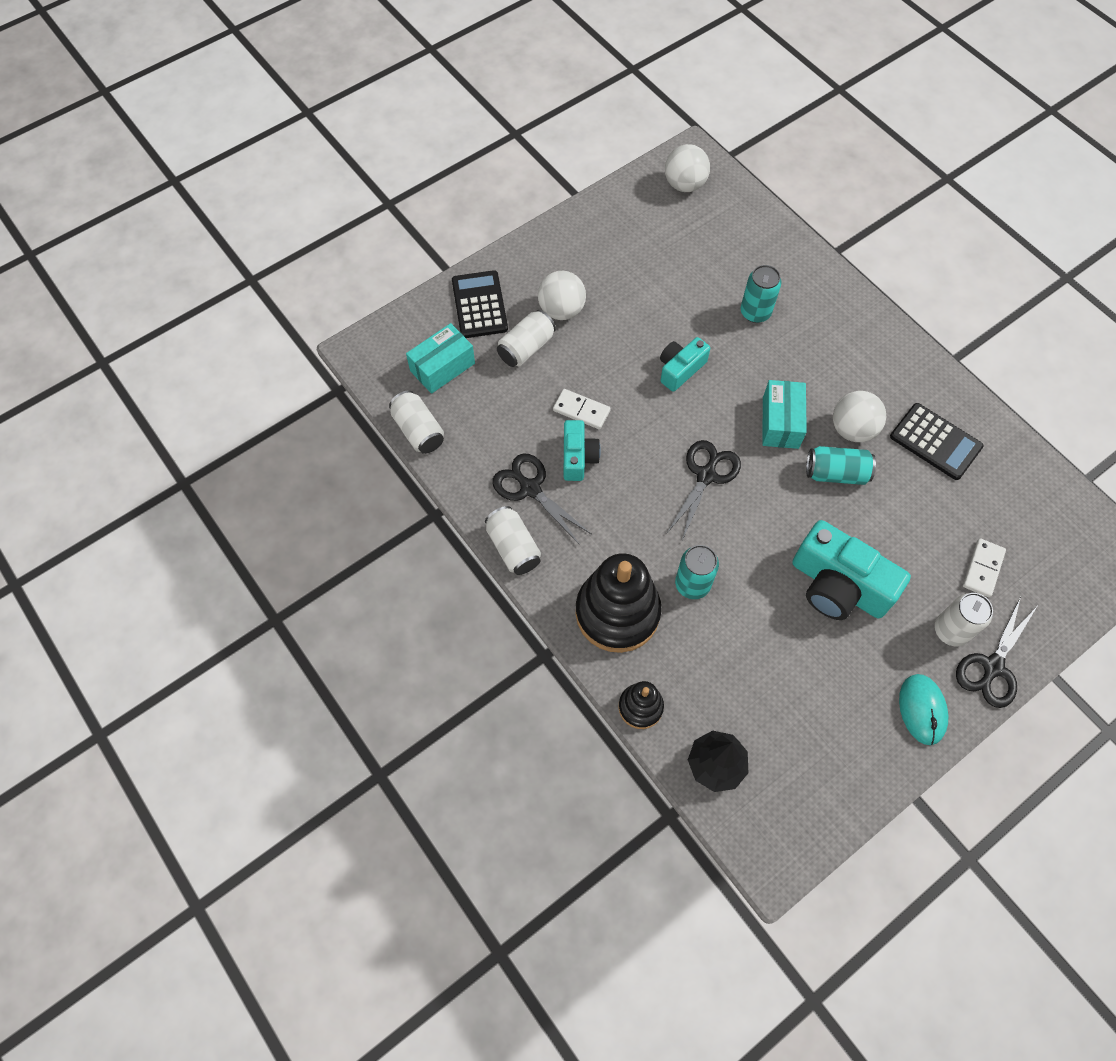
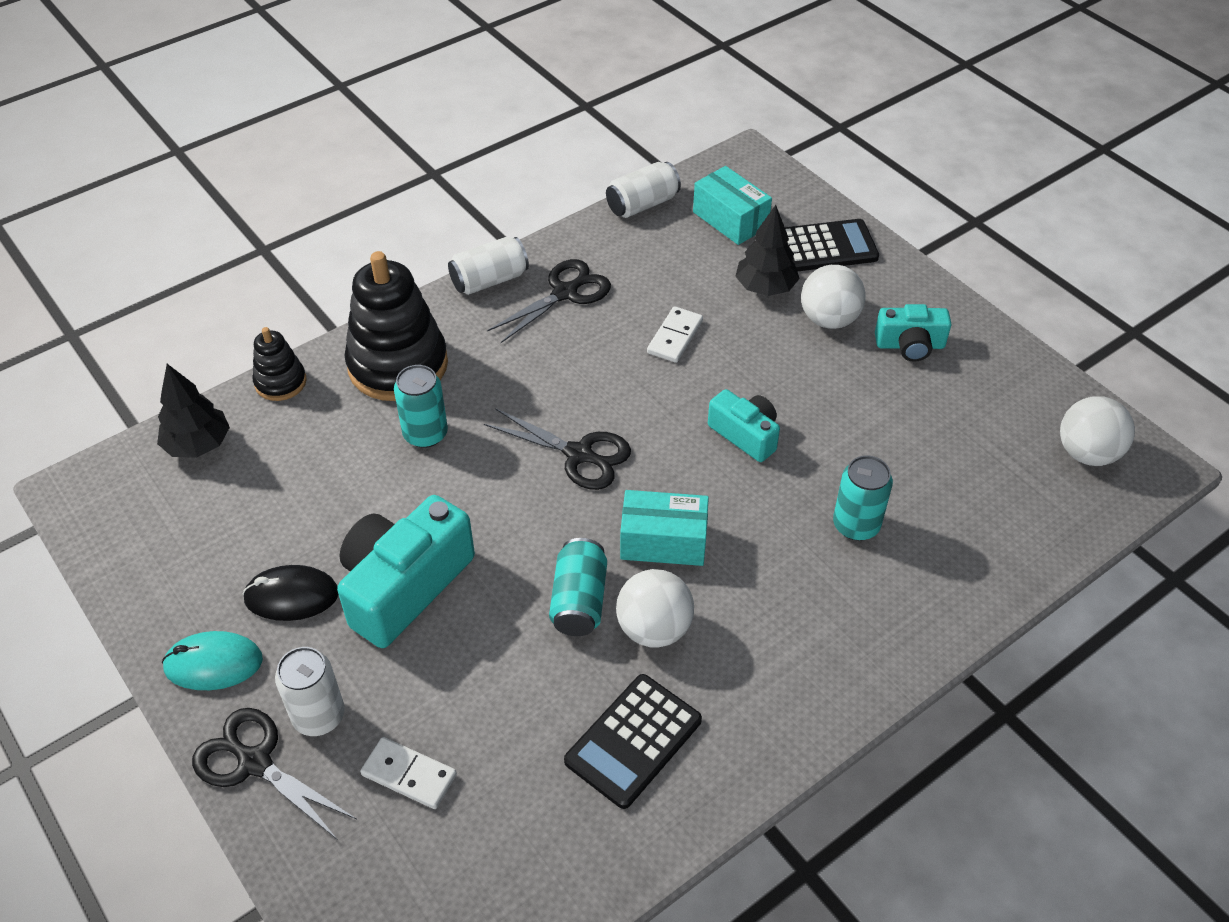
camera: 90 degrees right, 15 degrees down
(526, 348) = (765, 288): white can -> black tree
(578, 457) = (607, 333): turquoise camera -> turquoise camera (910, 345)
(857, 663) = (291, 596): none -> black mouse

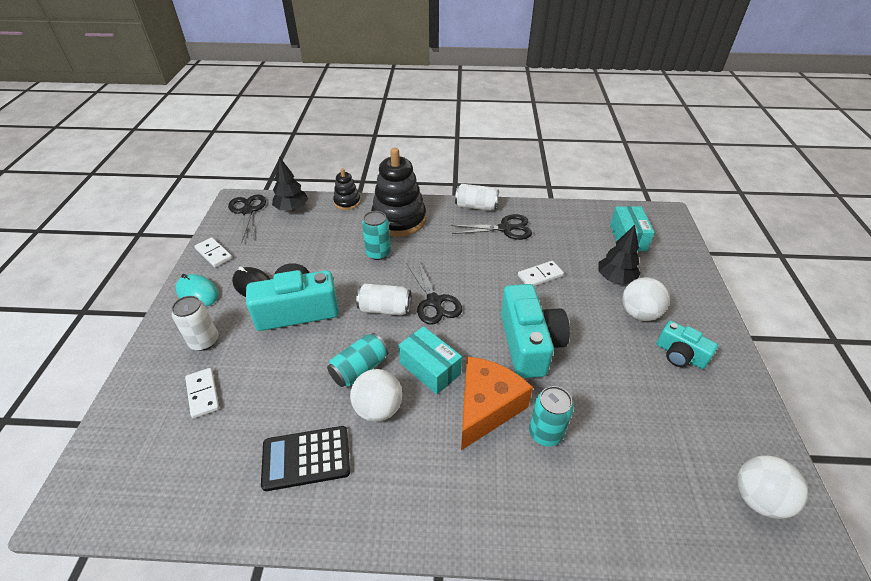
camera: 40 degrees right, 5 degrees down
(157, 593) = (213, 254): none -> white domino
(254, 762) = (162, 342): black scissors -> black scissors (247, 211)
(642, 204) = (585, 209): white can -> white can (385, 309)
(745, 435) = (529, 343): turquoise camera -> turquoise camera, size x1.76
(771, 541) = (486, 407): none -> orange cheese
(826, 247) = (673, 277): black calculator -> none

